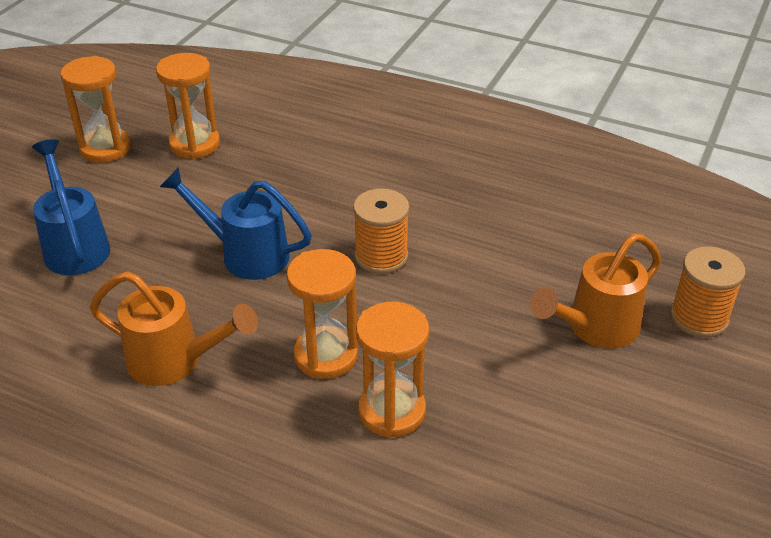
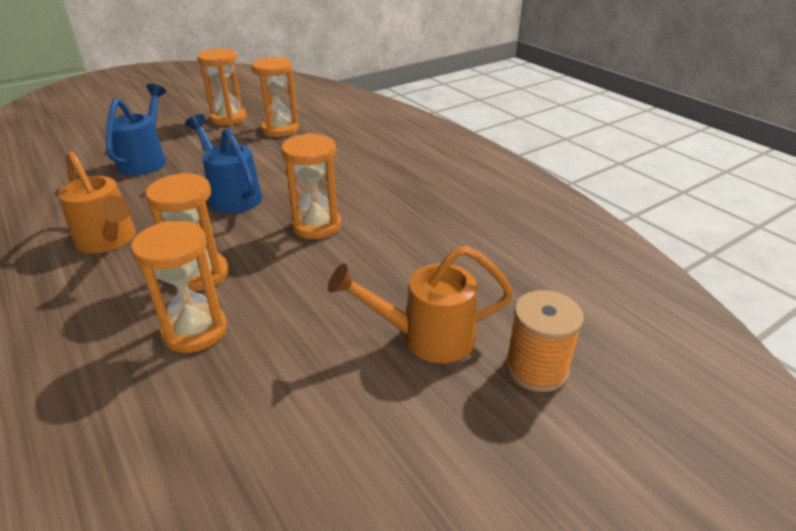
camera: 30 degrees right, 5 degrees down
(381, 256) = (316, 226): orange spool -> orange hourglass

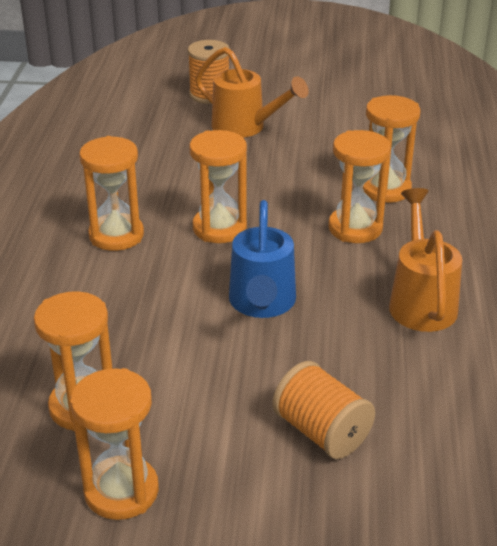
camera: 140 degrees left, 0 degrees up
(145, 160) = (321, 432): blue watering can -> orange spool
(381, 192) = (116, 235): none -> orange hourglass

